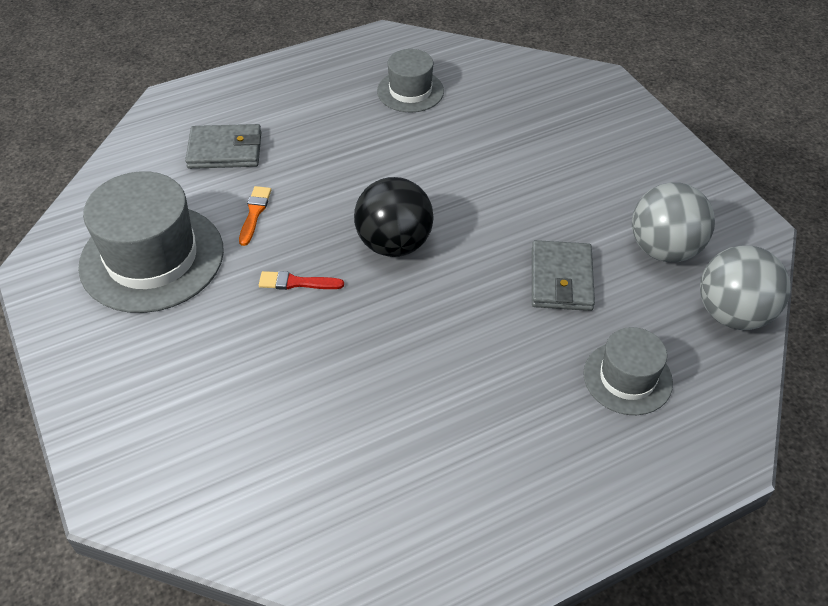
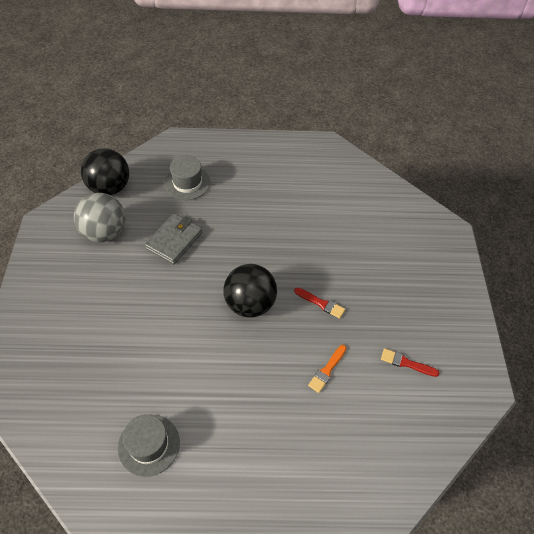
camera: 155 degrees left, 5 degrees up
(152, 258) = (406, 363): grey hat -> red brush
(225, 150) = (327, 446): grey wallet -> none
(732, 314) = (110, 188): grey ball -> black ball

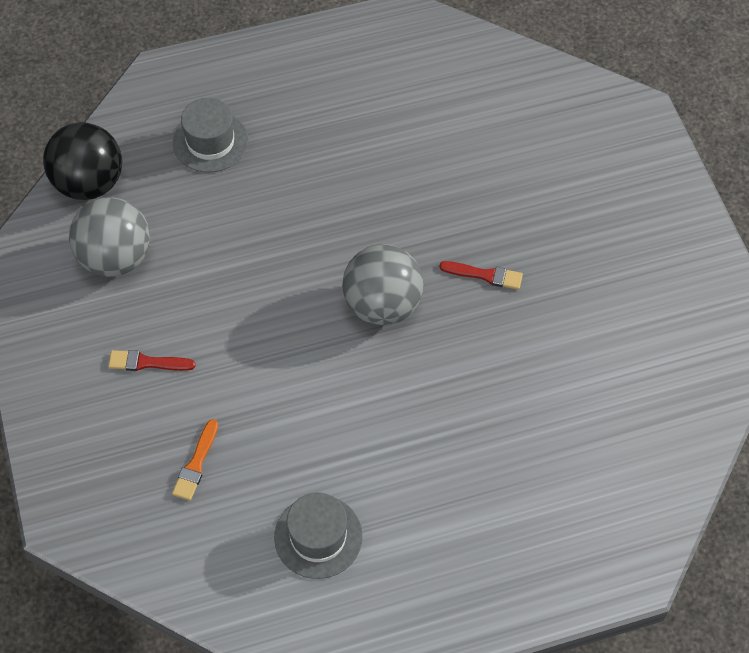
camera: 15 degrees left, 5 degrees up
(174, 240) = (229, 241): grey wallet -> none
(250, 304) = (382, 305): black ball -> grey ball
(327, 370) = (525, 367): orange brush -> orange brush (196, 464)
(406, 363) = (630, 326): red brush -> red brush (147, 362)

